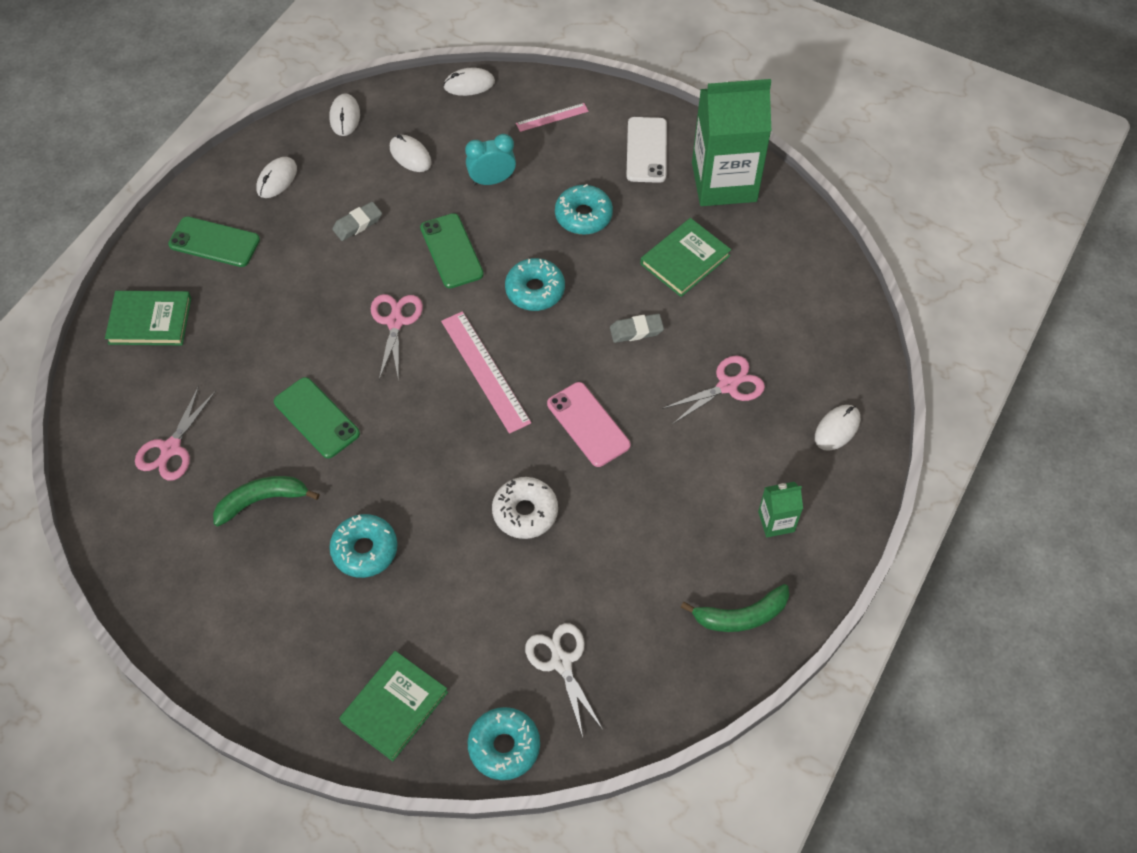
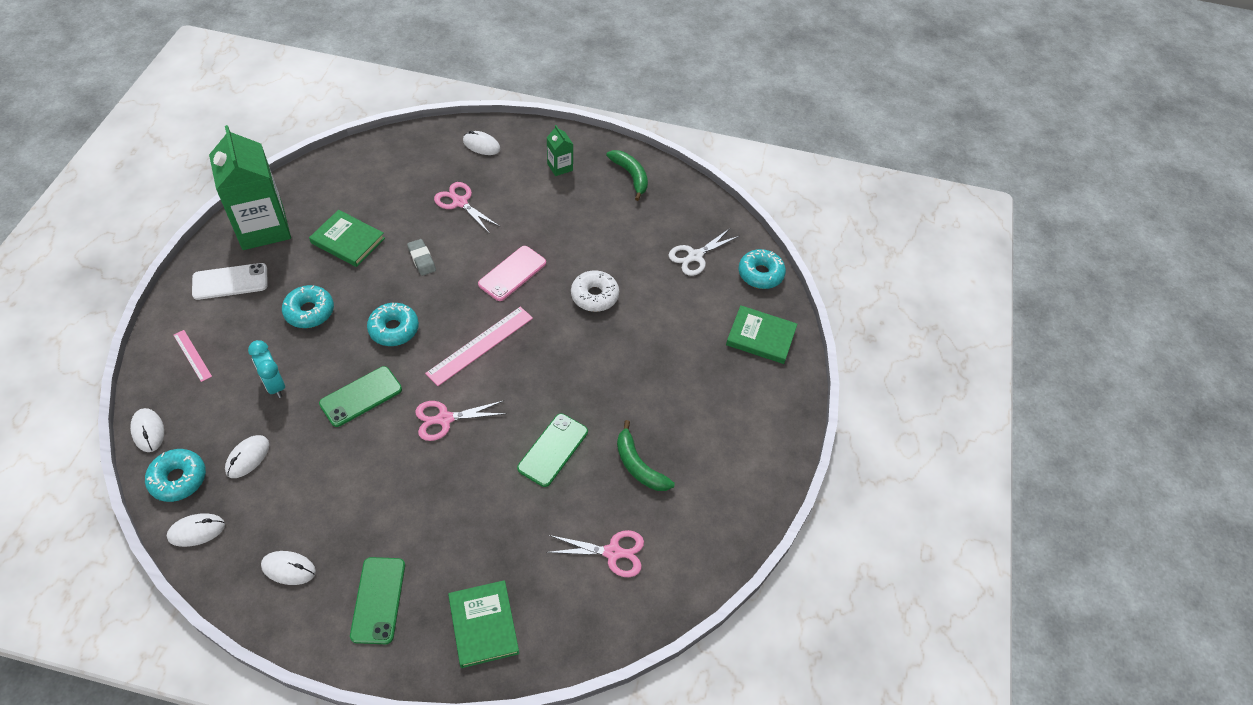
camera: 110 degrees left, 5 degrees down
(357, 224) = (339, 479): grey eraser -> none
(365, 550) = (656, 384): turquoise donut -> turquoise donut (178, 479)

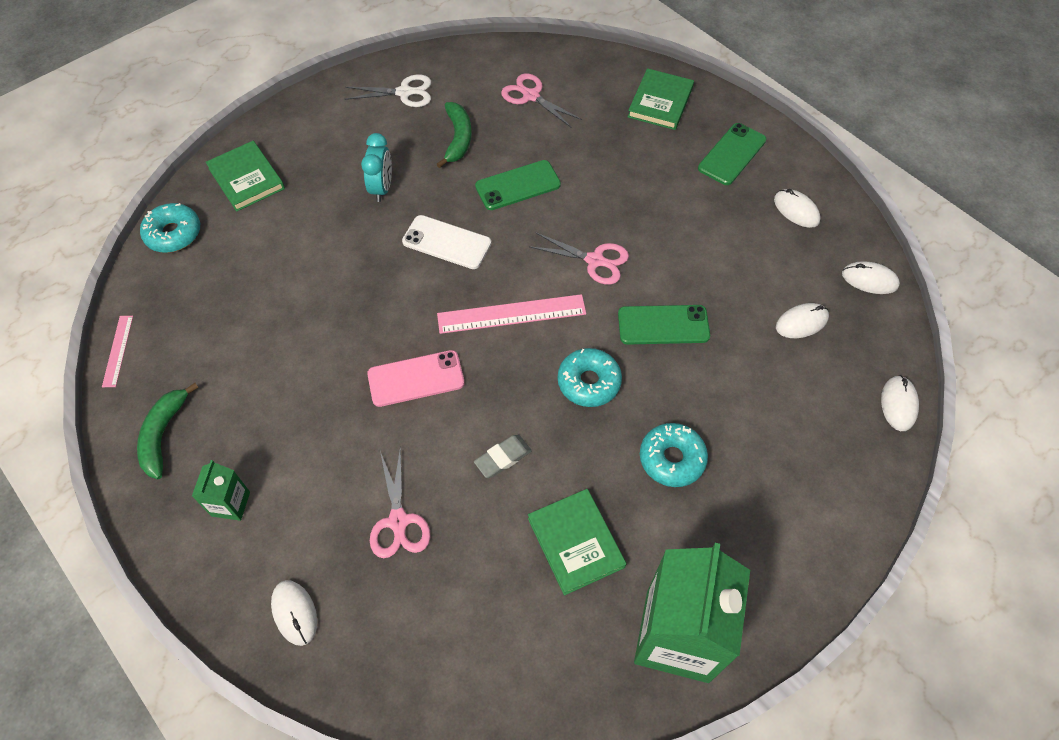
camera: 140 degrees left, 5 degrees up
(178, 479) = (876, 336): turquoise donut -> none
(192, 355) = (829, 474): pink ruler -> pink ruler (118, 350)
(230, 282) = (752, 562): white phone -> white phone (447, 242)
(274, 385) = (747, 386): turquoise clock -> turquoise clock (382, 188)
(422, 259) = (503, 458): grey eraser -> grey eraser turned 45 degrees clockwise
(594, 296) = (354, 303): white donut -> none
(695, 256) = (211, 288): white scissors -> white scissors (404, 92)

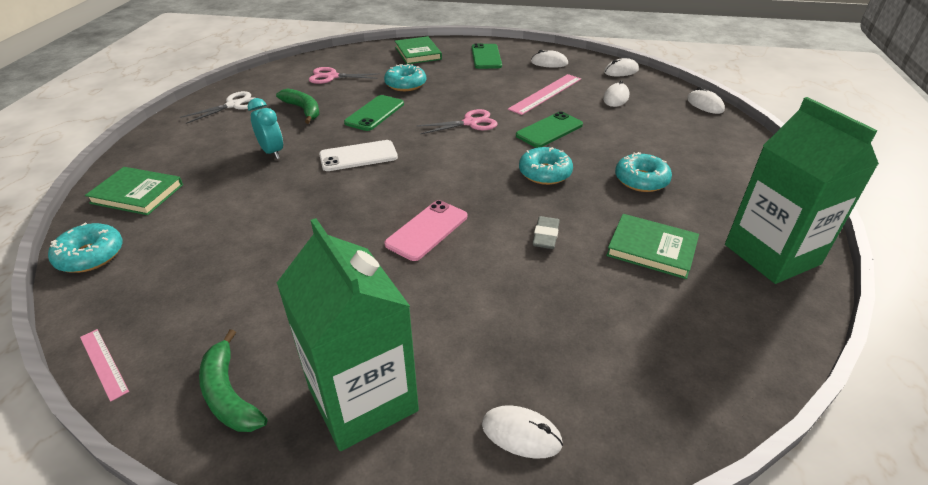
camera: 40 degrees left, 20 degrees down
(230, 504) = (363, 399): green carton -> green carton, size x2.25
(398, 521) = (523, 314): pink scissors -> none
(511, 314) = (451, 167): pink ruler -> pink ruler (546, 94)
(592, 154) = (405, 84): none -> turquoise donut

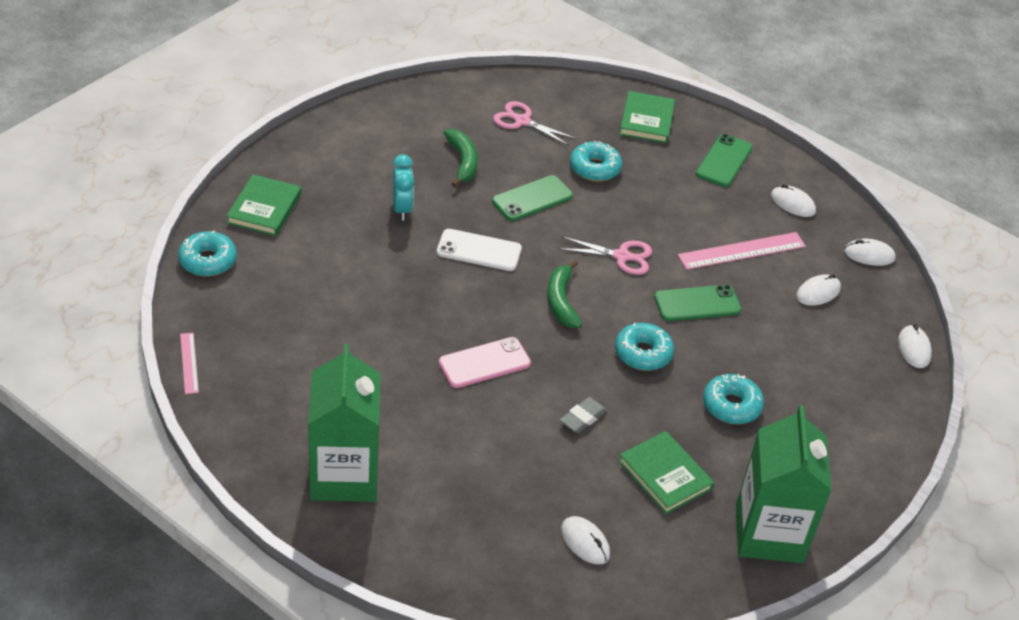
camera: 25 degrees right, 5 degrees up
(137, 194) = (264, 208): green book -> green book turned 60 degrees clockwise
(229, 394) = (260, 427): green banana -> green banana (561, 301)
(233, 105) = (397, 124): white scissors -> none
(521, 434) = (432, 551): white mouse -> white mouse (585, 542)

